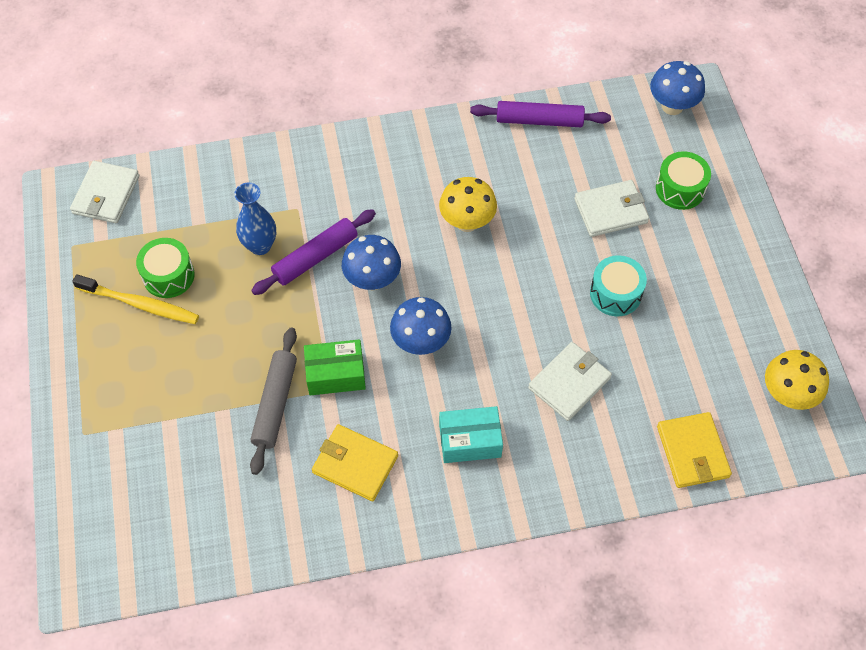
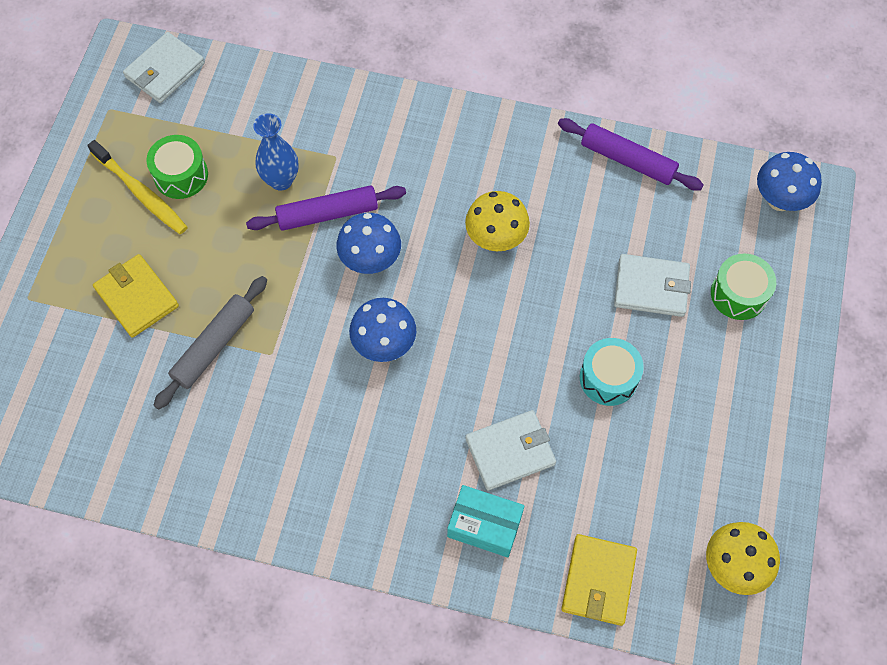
camera: 25 degrees right, 5 degrees up
(336, 374) = (285, 341): green box -> none
(355, 464) = (257, 440): yellow wallet -> yellow wallet (137, 297)
(470, 441) = (379, 467): turquoise box -> turquoise box (484, 525)

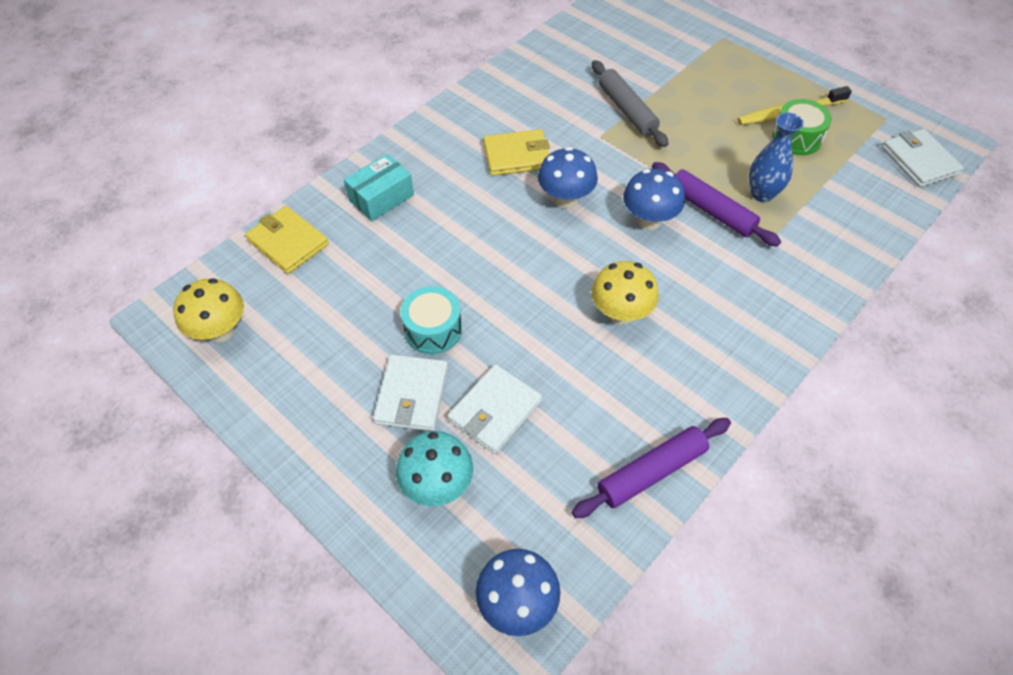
camera: 120 degrees right, 10 degrees down
(137, 297) = (692, 85): yellow wallet -> yellow wallet (517, 156)
(328, 214) = (711, 211): purple rolling pin -> purple rolling pin turned 60 degrees counterclockwise
(510, 451) = (423, 236): white wallet -> white wallet (412, 395)
(738, 294) = (438, 485): green drum -> turquoise mushroom

